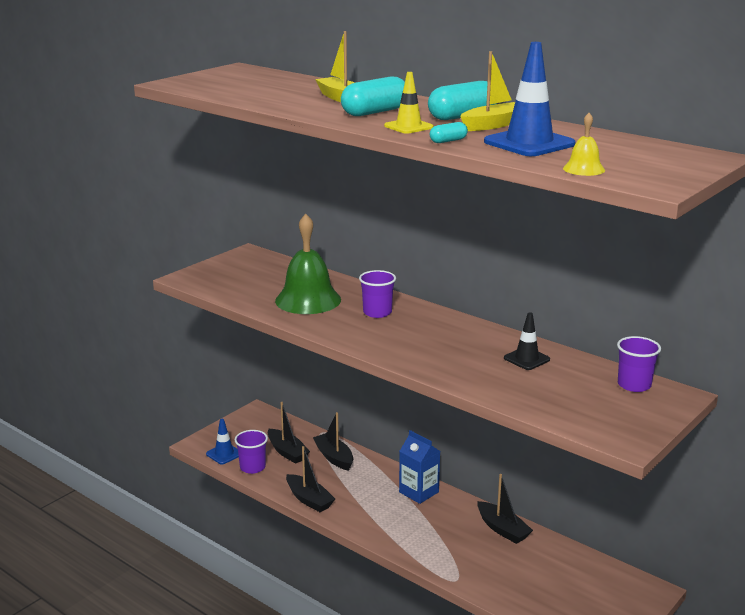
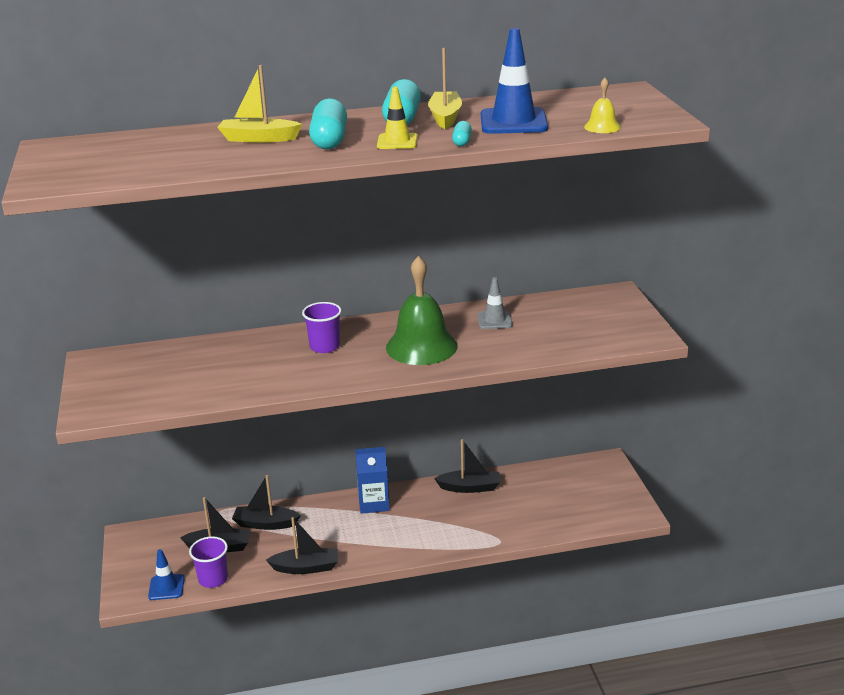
camera: 50 degrees left, 5 degrees up
(308, 300) = (247, 368): green bell -> green bell (421, 346)
(526, 359) = (494, 320): black traffic cone -> grey traffic cone
(634, 385) = (584, 300): purple cup -> none

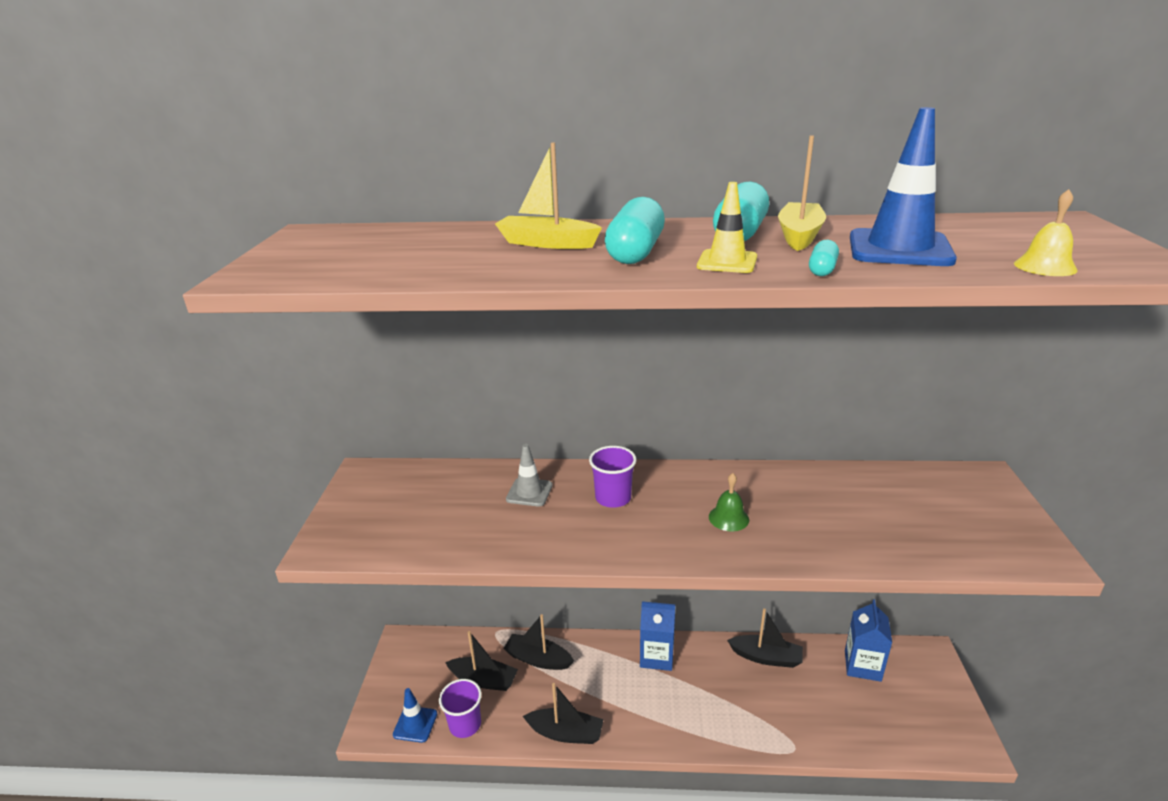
camera: 15 degrees right, 0 degrees up
(421, 346) = (728, 518): green bell -> green bell, size x0.45
(494, 320) = (825, 493): grey traffic cone -> grey traffic cone (529, 492)
(551, 479) = (862, 665): none -> blue carton

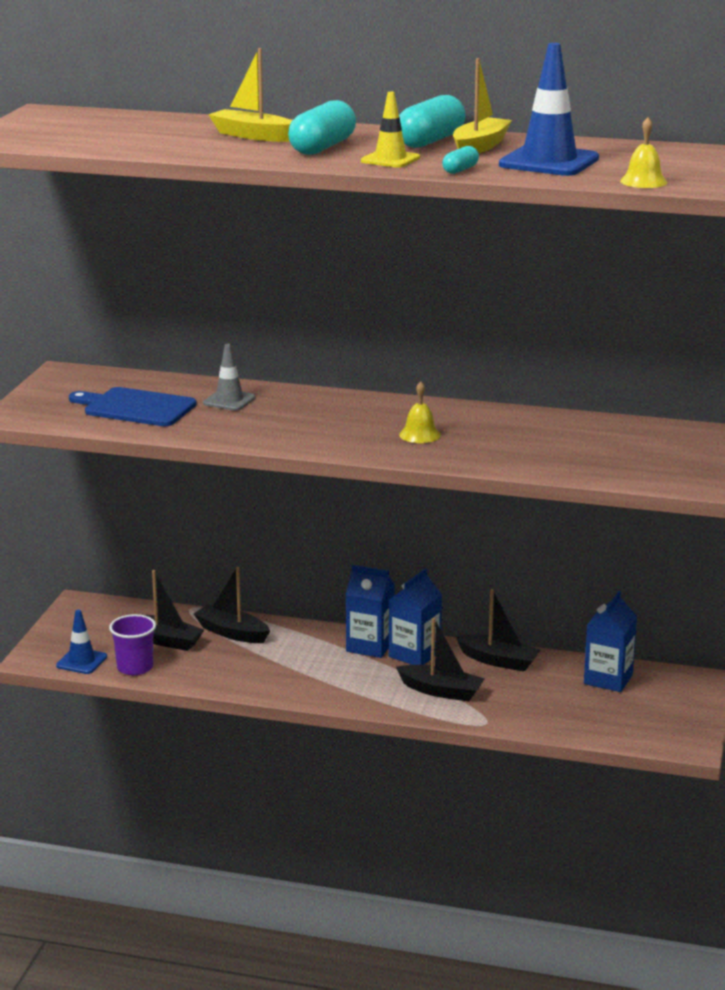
camera: 10 degrees right, 5 degrees down
(442, 516) = (136, 407): none -> blue cutting board
(565, 733) = (241, 685): black boat -> black boat (441, 691)
(613, 498) = (312, 412): purple cup -> none
(696, 661) = (414, 654): none -> blue carton
(728, 518) = (419, 435): green bell -> yellow bell

